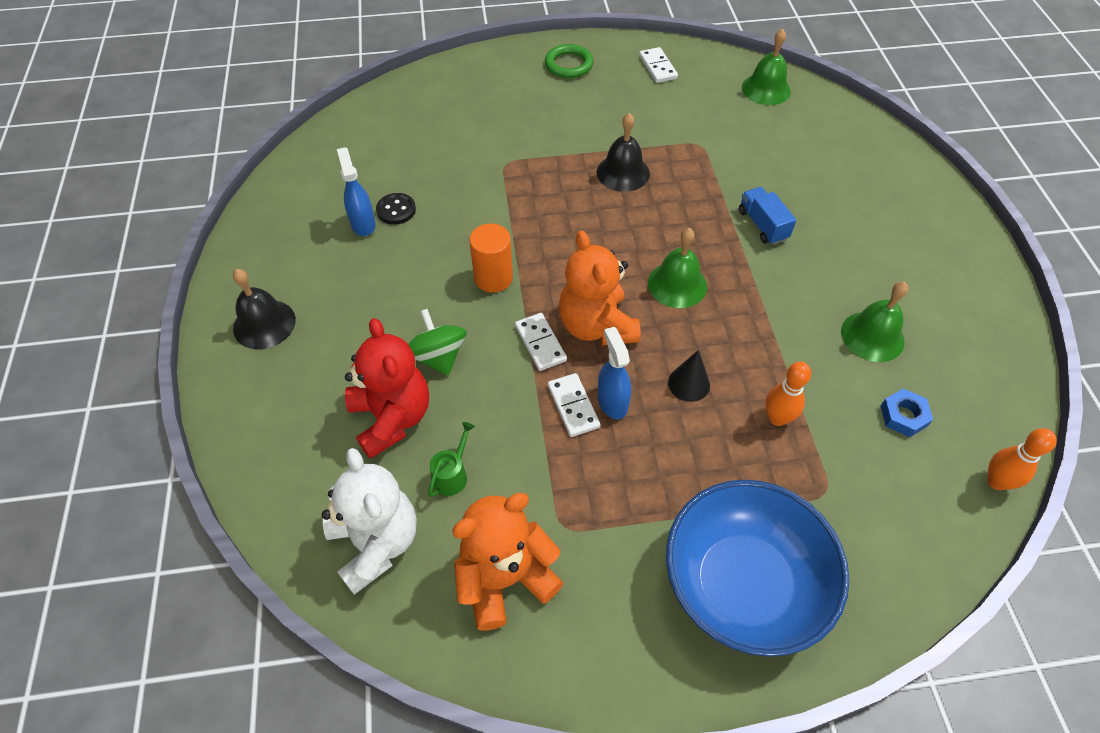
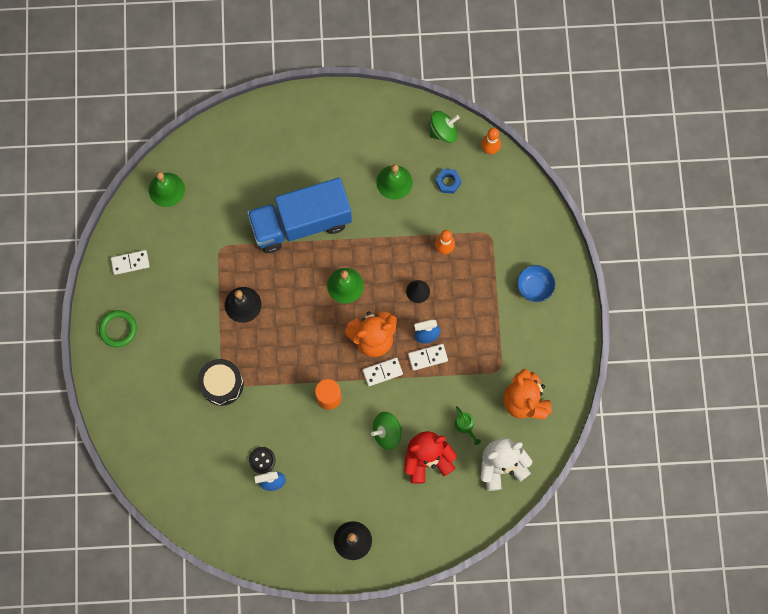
camera: 85 degrees left, 20 degrees up
(452, 475) = (465, 426): green watering can -> green watering can turned 150 degrees counterclockwise
(505, 161) = (222, 384): none -> black drum
(742, 584) = (534, 287): blue bowl -> blue bowl, size x0.46
(762, 225) = (301, 223): blue truck -> blue truck, size x2.47
(995, 402) = (443, 131): none -> green spinning top

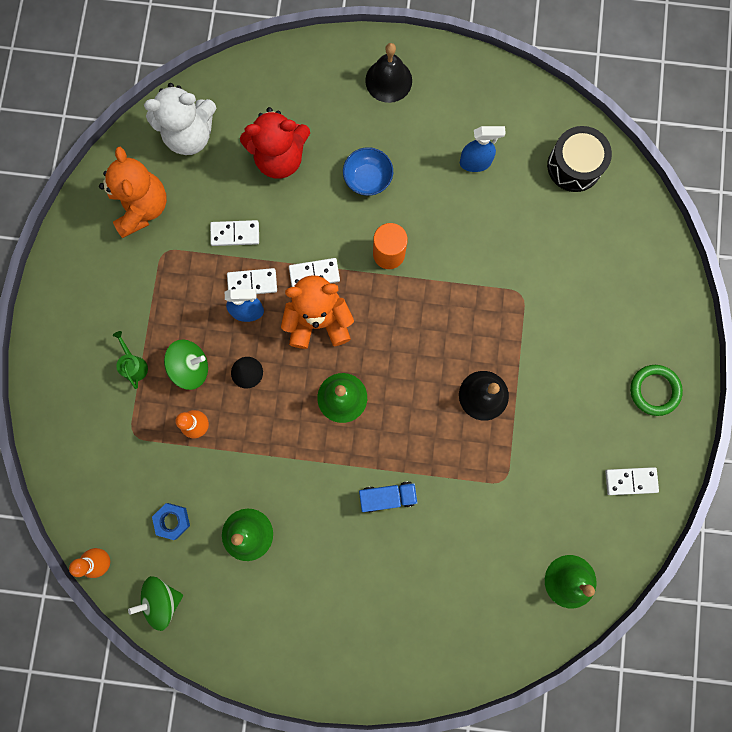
camera: 170 degrees left, 5 degrees up
(222, 384) = (524, 294): black drum -> black drum (574, 166)
(262, 460) = (485, 191): black button -> none
(301, 223) = (387, 496): blue truck -> blue truck, size x0.41
(387, 432) = (323, 198): green spinning top -> green spinning top (191, 367)
(448, 392) = (235, 234): none -> white domino
(465, 426) = (223, 189): green watering can -> green watering can (134, 365)
(534, 287) = (91, 351): blue bowl -> blue bowl (368, 178)

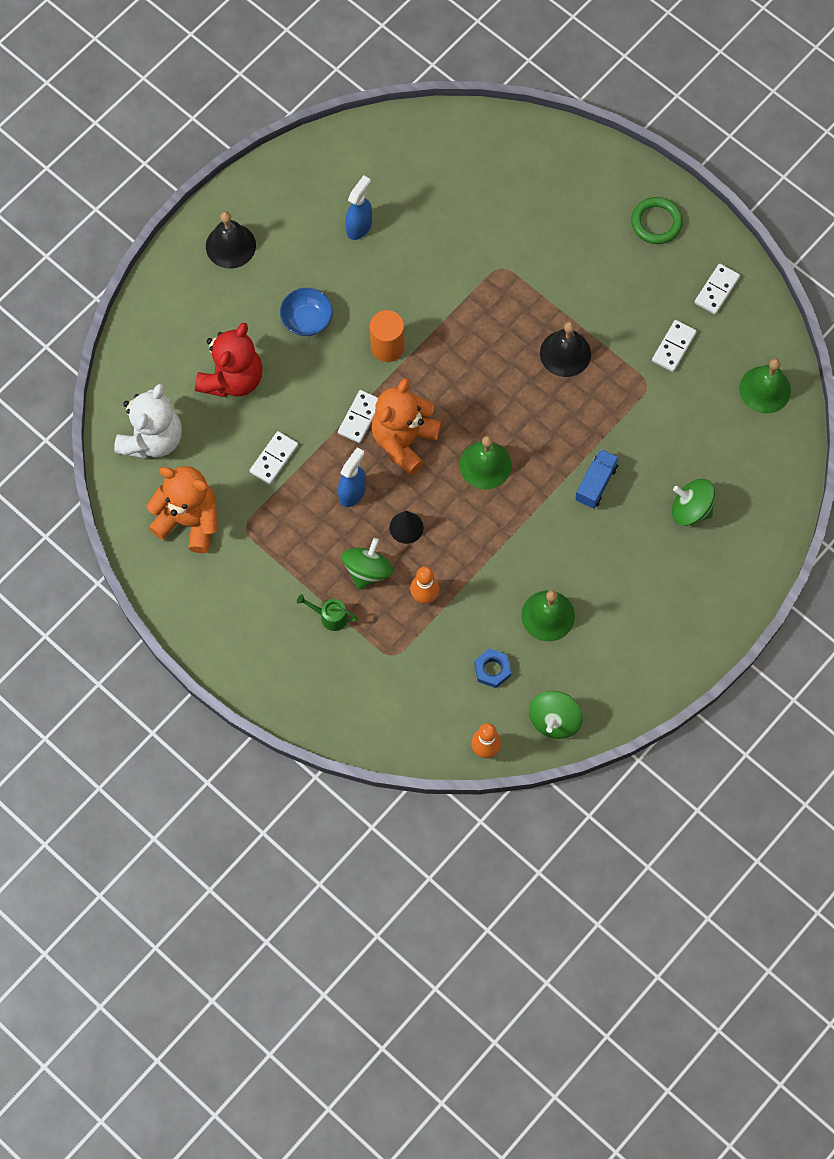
camera: 55 degrees left, 10 degrees down
(252, 283) = (329, 473): white domino -> white domino (674, 347)
(418, 590) = (690, 509): none -> green spinning top
(574, 166) = (421, 153): black drum -> none

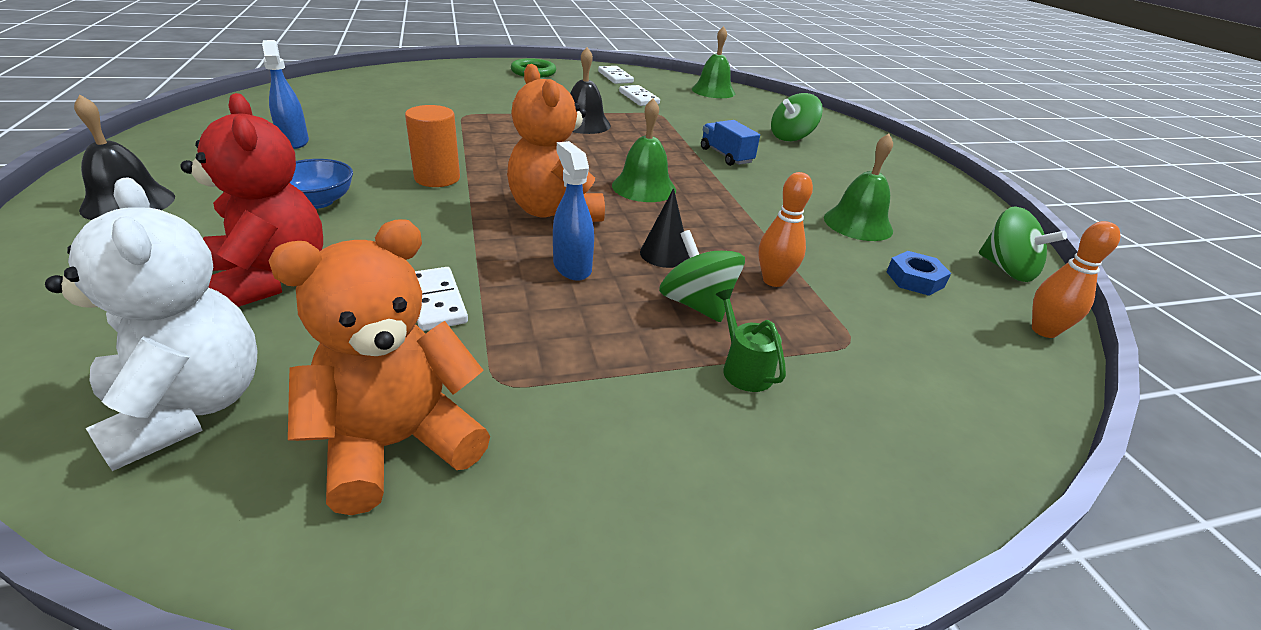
camera: 60 degrees left, 35 degrees down
(330, 616) = (744, 369): green watering can -> green watering can turned 105 degrees clockwise
(360, 417) = (485, 223): white domino -> none

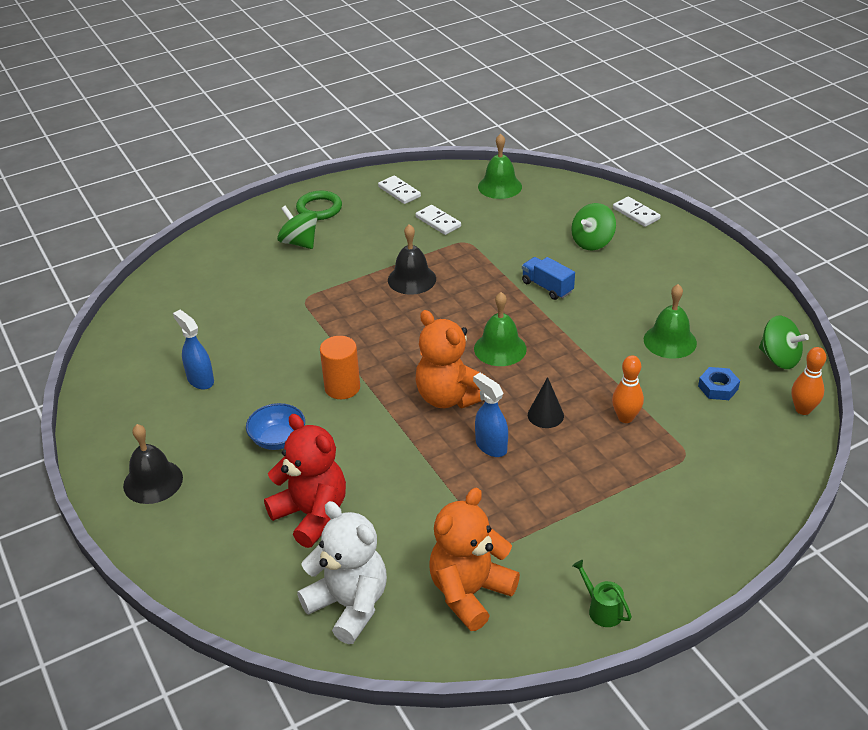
camera: 10 degrees left, 5 degrees up
(436, 301) = (425, 500): white domino -> white domino (636, 213)
(697, 304) = (584, 453): green spinning top -> green spinning top (299, 242)
(744, 369) = (629, 494): green watering can -> green watering can (602, 610)

